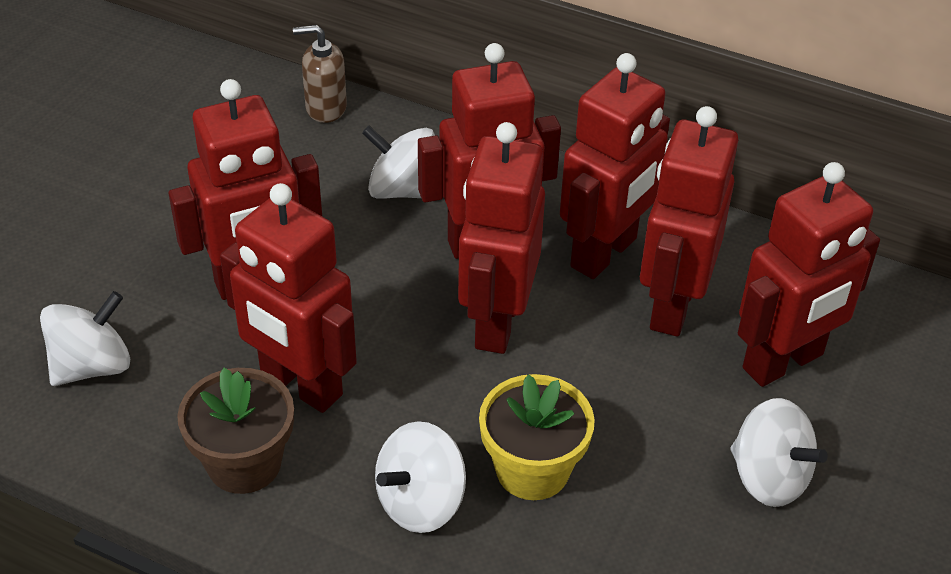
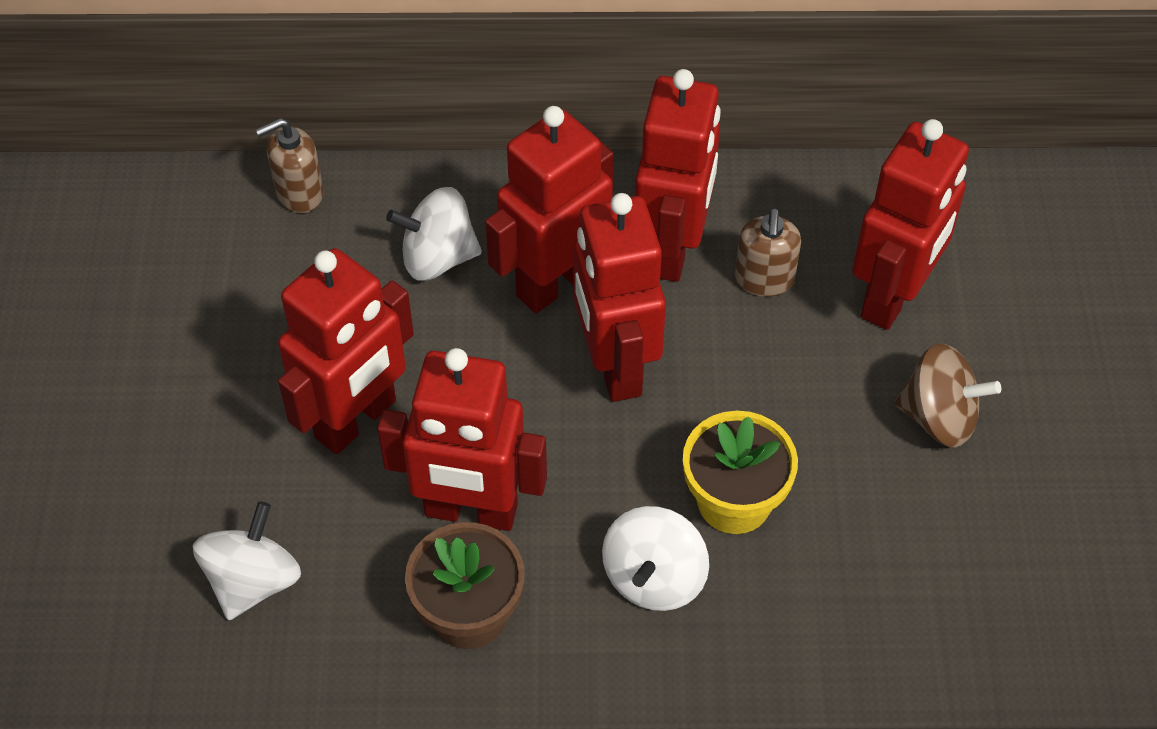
camera: 25 degrees left, 10 degrees up
(671, 305) = (764, 279): red robot -> brown soap dispenser
(769, 477) = (939, 417): white spinning top -> brown spinning top

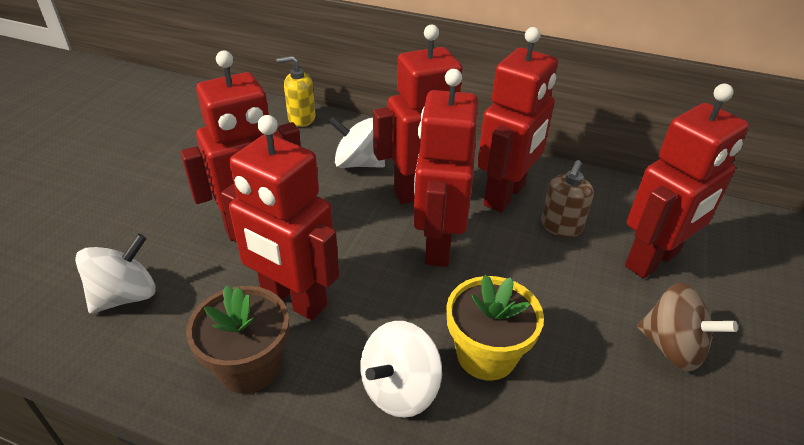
camera: 20 degrees right, 15 degrees down
(299, 193) = (301, 118): brown soap dispenser -> yellow soap dispenser

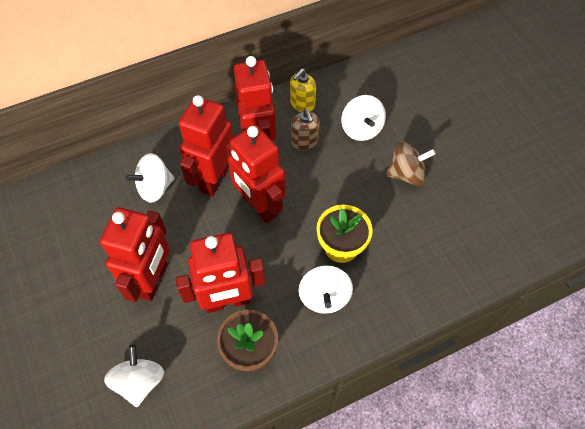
camera: 45 degrees left, 20 degrees up
(301, 118) = (74, 182): yellow soap dispenser -> yellow soap dispenser (302, 104)
(652, 260) = (361, 129): red robot -> white spinning top

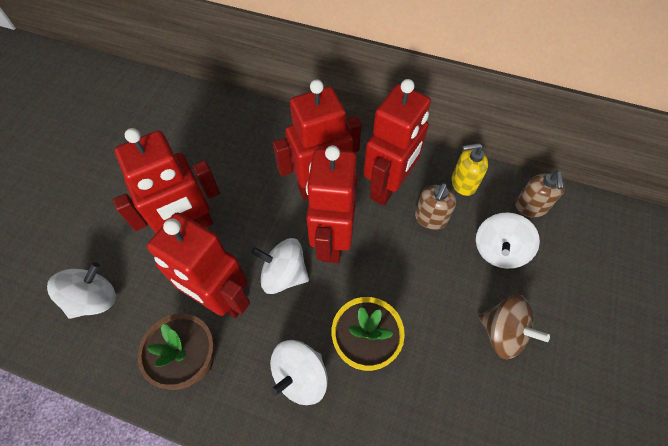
camera: 45 degrees right, 0 degrees up
(155, 188) = (269, 156): white spinning top -> white spinning top (284, 275)
(354, 88) = (530, 207): none -> brown soap dispenser

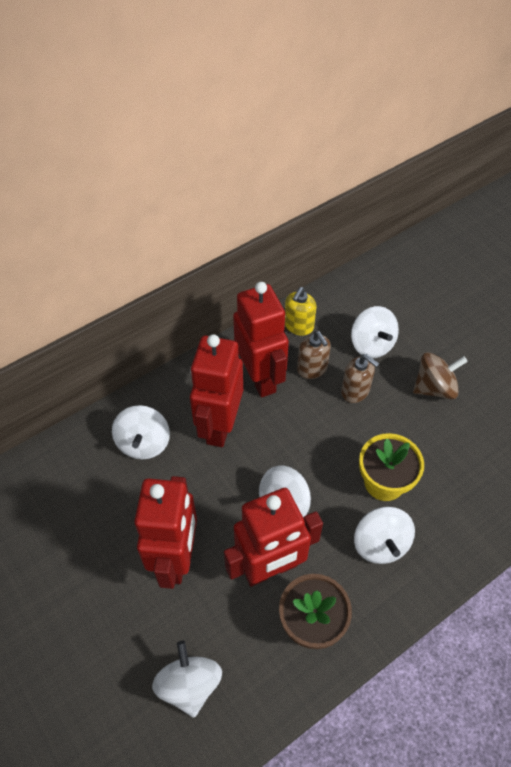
camera: 55 degrees left, 5 degrees down
(269, 149) = (144, 443): none -> white spinning top
(332, 241) = (279, 450): red robot -> none
(530, 207) = (352, 300): brown soap dispenser -> brown soap dispenser (355, 391)

